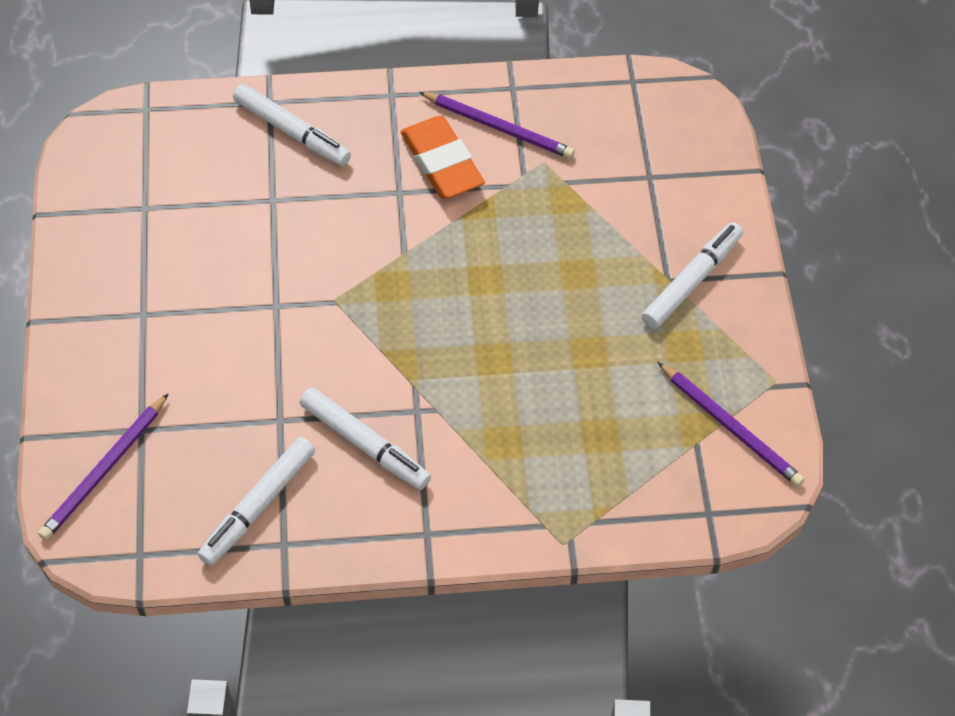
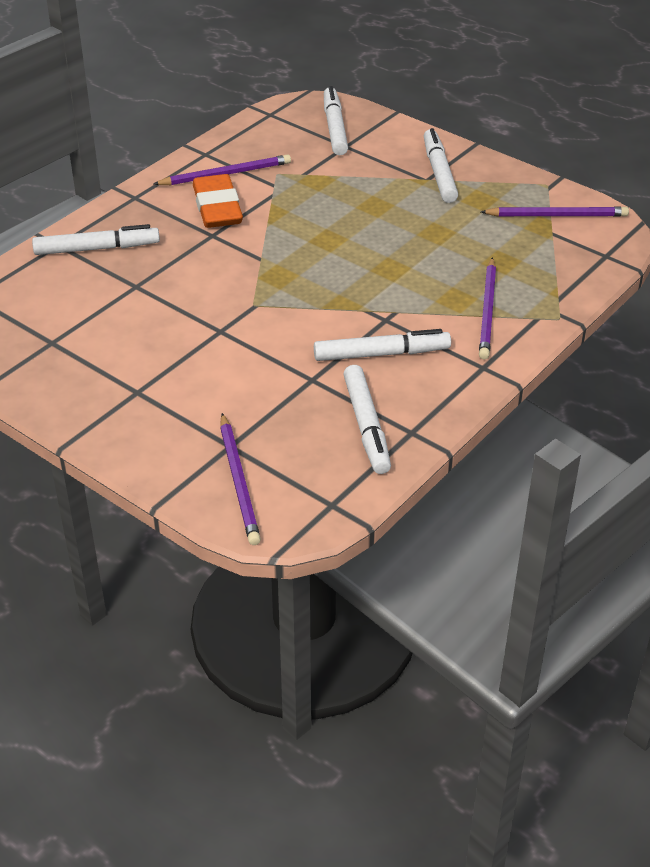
camera: 45 degrees left, 15 degrees down
(441, 163) = (217, 208): orange eraser -> orange eraser turned 60 degrees clockwise
(512, 479) = (487, 311): none -> purple pencil
(669, 145) = (334, 128): none -> white marker

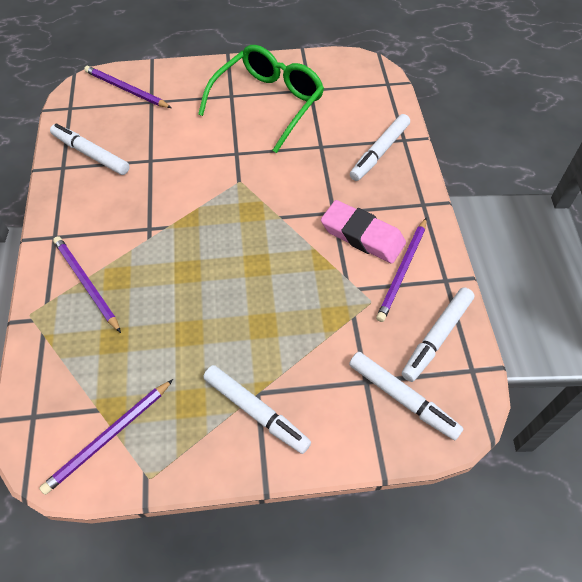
camera: 135 degrees right, 15 degrees up
(116, 356) = (268, 103): none -> green glasses
(217, 208) = (362, 235): orange eraser -> pink eraser
(381, 354) = (127, 202): white marker -> white marker (437, 337)

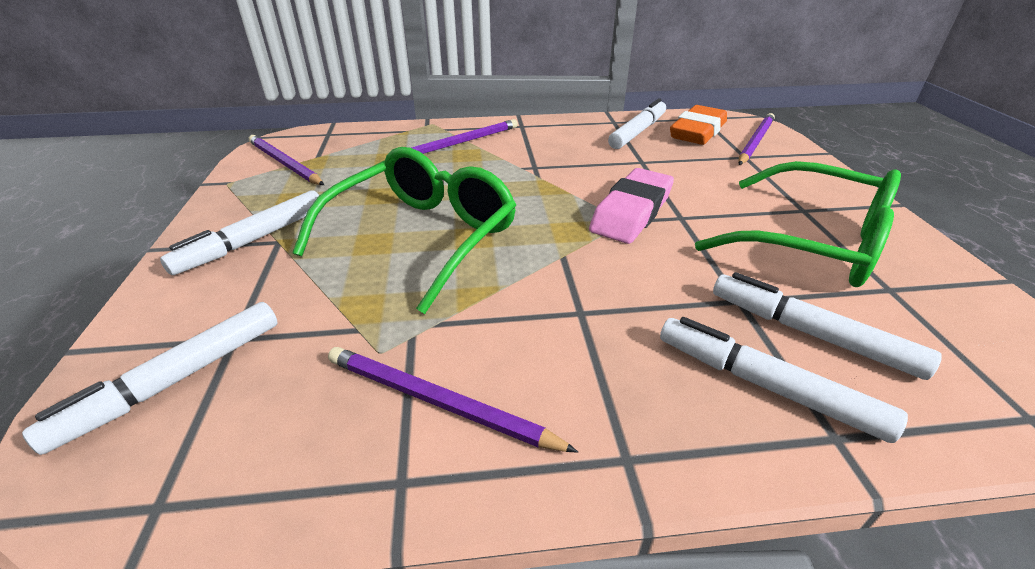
camera: 90 degrees right, 20 degrees down
(100, 117) = (697, 132): none -> orange eraser
(256, 296) = (422, 237): none -> green glasses
(362, 235) = (527, 347): pink eraser -> pink eraser (631, 212)
(437, 337) = (265, 447): white marker -> white marker (811, 334)

